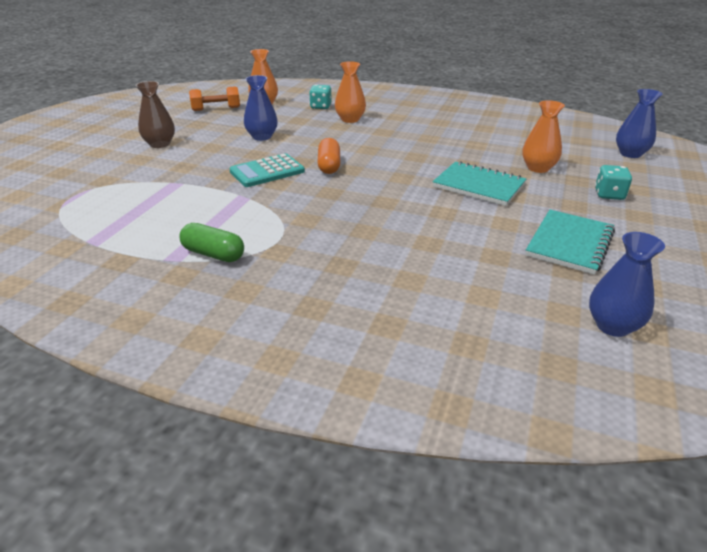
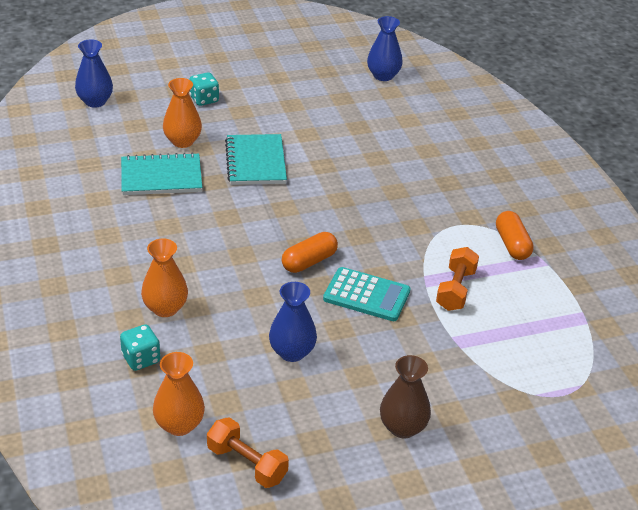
camera: 130 degrees left, 5 degrees up
(213, 254) = (512, 244): green capsule -> orange capsule
(215, 203) = (455, 290): none -> orange dumbbell
(570, 244) = (306, 103): turquoise notebook -> turquoise notebook (161, 177)

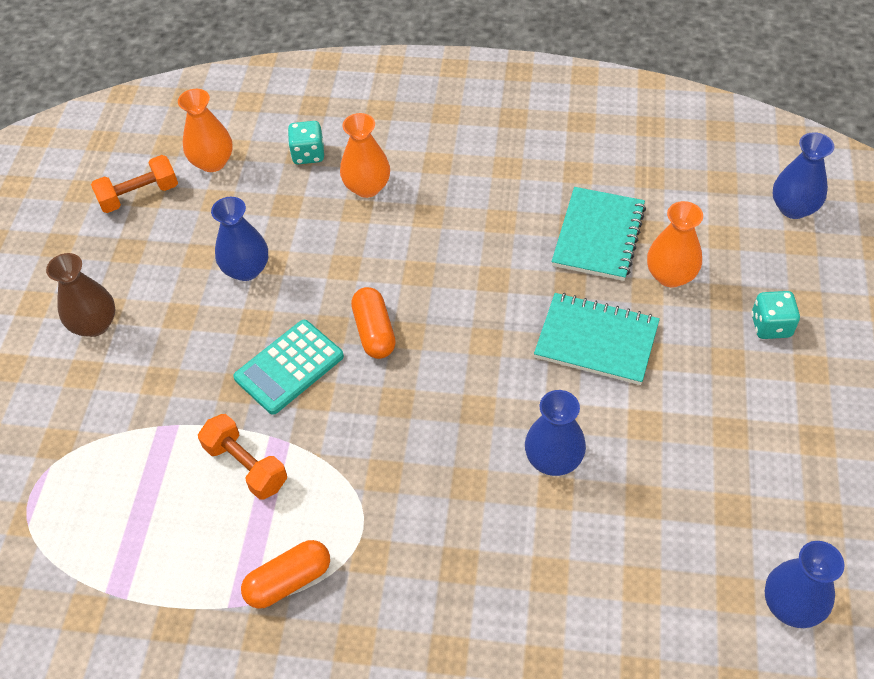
camera: 120 degrees right, 15 degrees up
(355, 162) = (553, 459): none -> blue vase
(512, 244) = (289, 581): orange capsule -> orange capsule turned 45 degrees counterclockwise

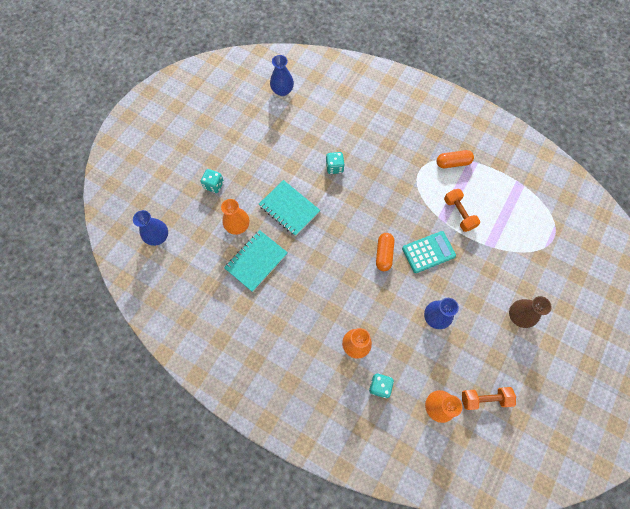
camera: 160 degrees left, 15 degrees up
(553, 459) = (334, 167): blue vase -> turquoise dice

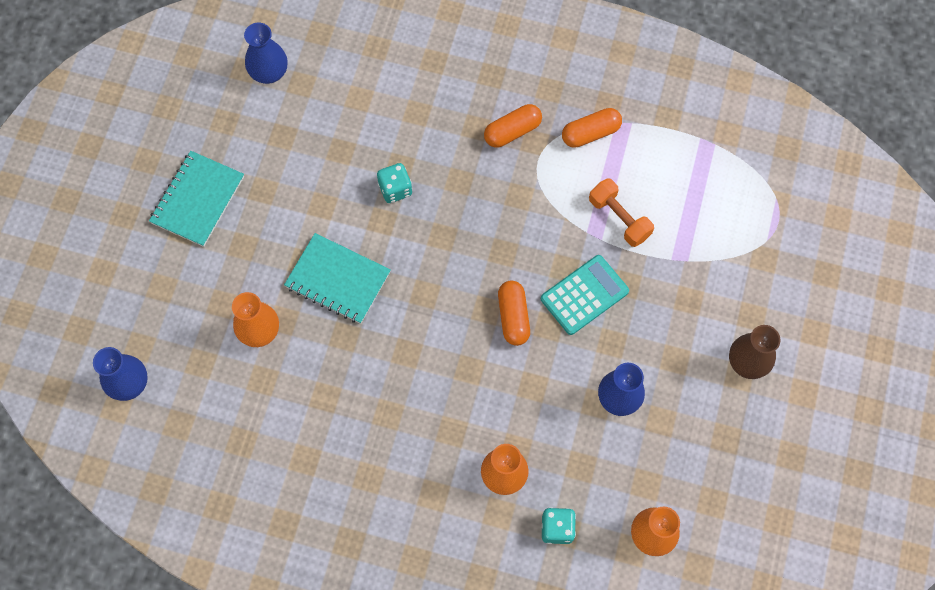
camera: 15 degrees left, 0 degrees up
(214, 185) = (198, 271): turquoise dice -> none
(256, 261) = (306, 382): turquoise notebook -> turquoise notebook (197, 200)
(408, 151) = (512, 131): none -> orange capsule
(484, 398) = (721, 503): orange dumbbell -> none

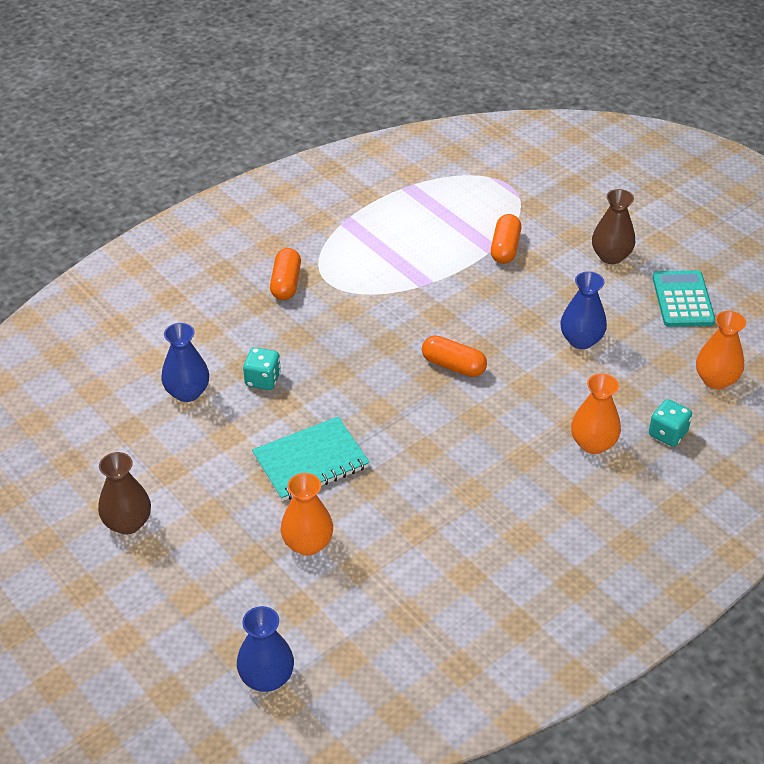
camera: 55 degrees left, 25 degrees down
(197, 200) = (128, 523): turquoise notebook -> brown vase
(269, 72) = (57, 406): blue vase -> blue vase (187, 392)
(584, 295) = (473, 315): turquoise calculator -> turquoise calculator (682, 299)
(590, 133) = (335, 242): orange capsule -> orange capsule (505, 248)
(619, 218) = (425, 263): orange dumbbell -> none

